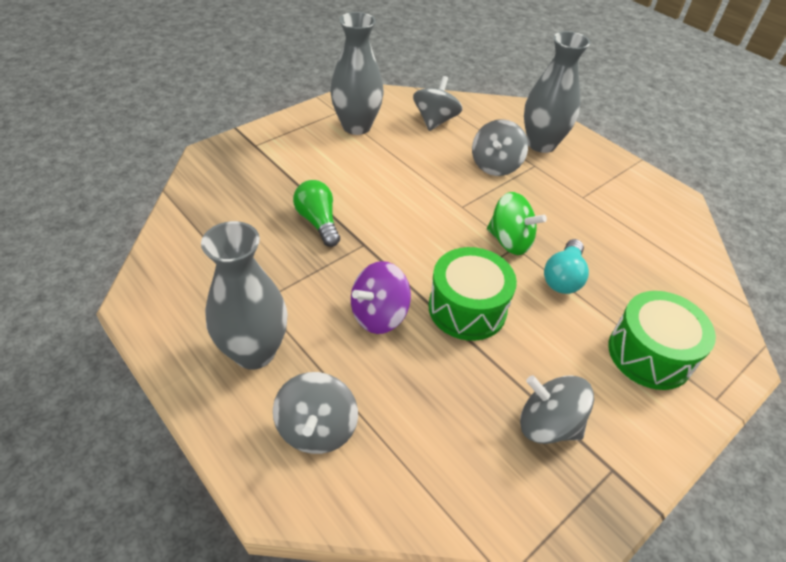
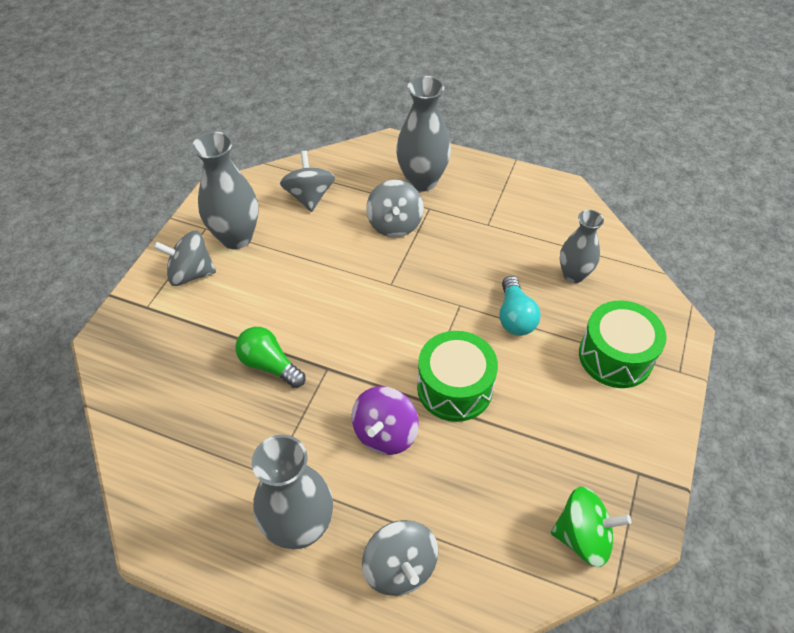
camera: 25 degrees left, 5 degrees up
(510, 241) = (452, 301): green spinning top -> green spinning top (583, 537)
(548, 424) = (574, 461): grey spinning top -> grey spinning top (191, 273)
(645, 268) = (573, 275): none -> grey vase

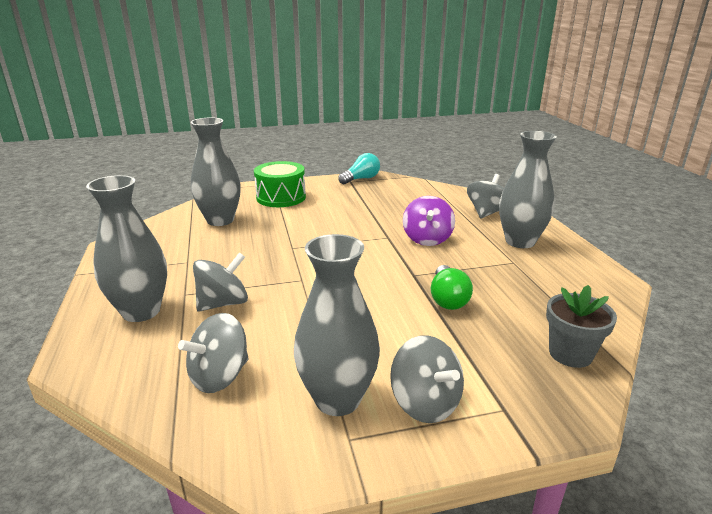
camera: 125 degrees left, 25 degrees down
(137, 388) = (570, 354): none -> grey flower pot
(385, 433) = (427, 239): purple spinning top -> purple spinning top turned 105 degrees clockwise
(454, 388) = (364, 230): green drum -> none
(515, 317) = (281, 228): turquoise light bulb -> turquoise light bulb (361, 179)
(573, 275) = (220, 220): grey vase -> grey vase, size x1.54
(583, 537) = (401, 184): green spinning top -> none

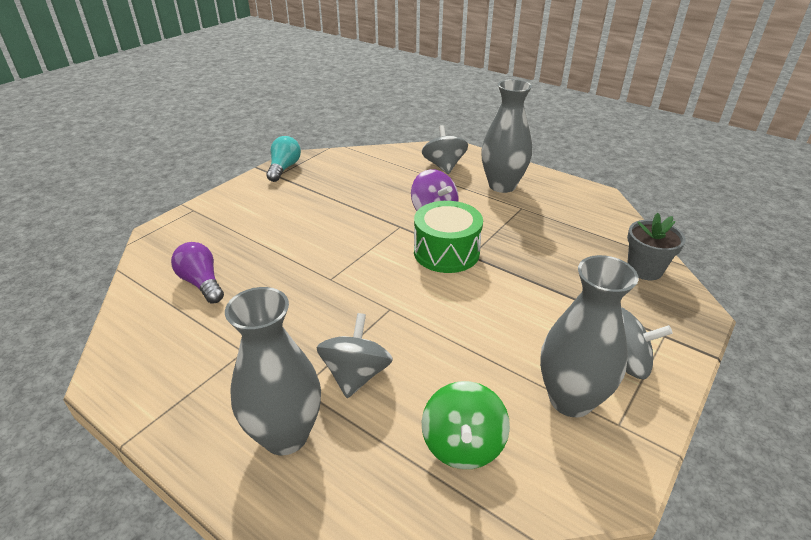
camera: 40 degrees left, 10 degrees up
(219, 376) = (463, 445): grey spinning top -> green spinning top
(220, 220) = (202, 283): grey vase -> purple light bulb
(281, 197) = (230, 224): green drum -> green drum (446, 252)
(447, 299) = (523, 265): green light bulb -> none

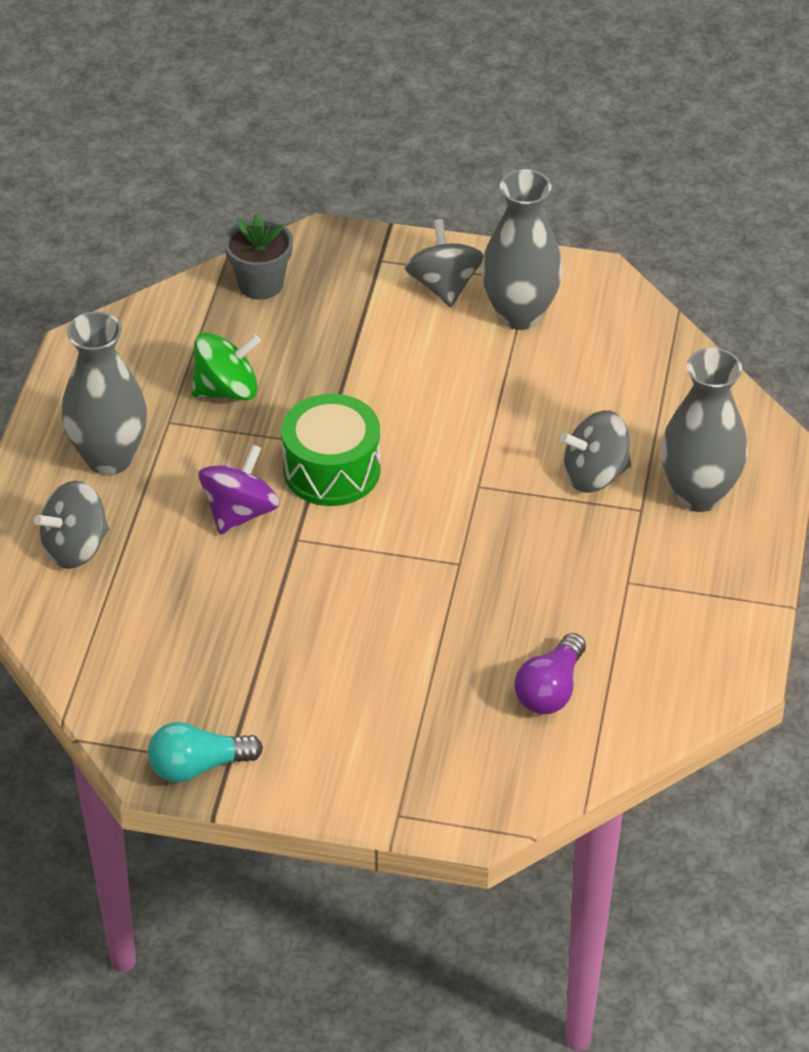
camera: 115 degrees left, 10 degrees up
(463, 445) = (622, 373): green spinning top -> green spinning top (227, 390)

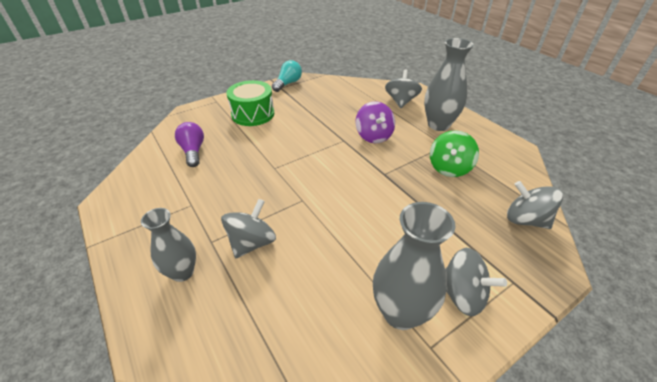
camera: 135 degrees right, 5 degrees down
(260, 284) = (525, 220): grey flower pot -> grey spinning top
(331, 470) = (367, 167): green drum -> green drum (253, 114)
(698, 494) = (182, 272): grey vase -> grey vase, size x0.65

